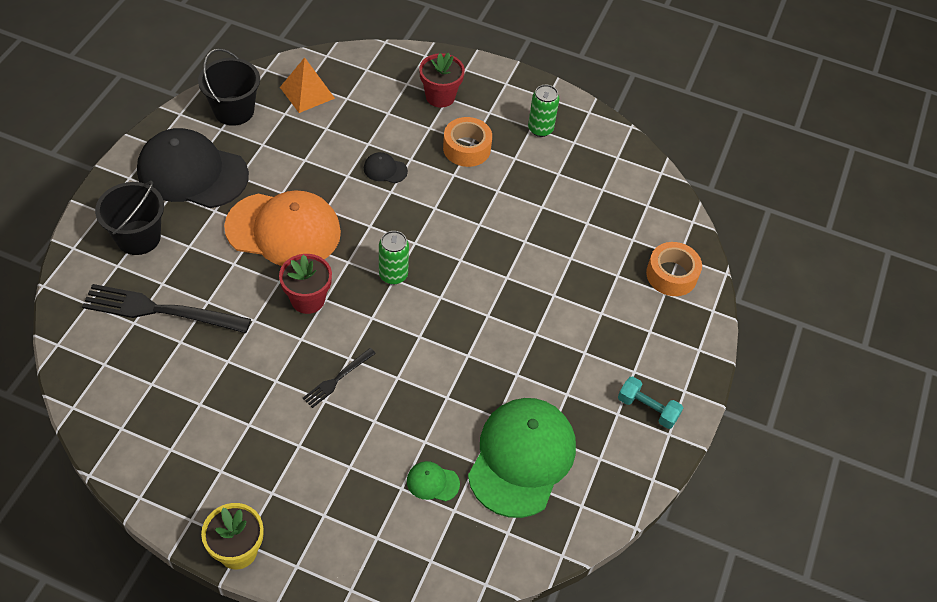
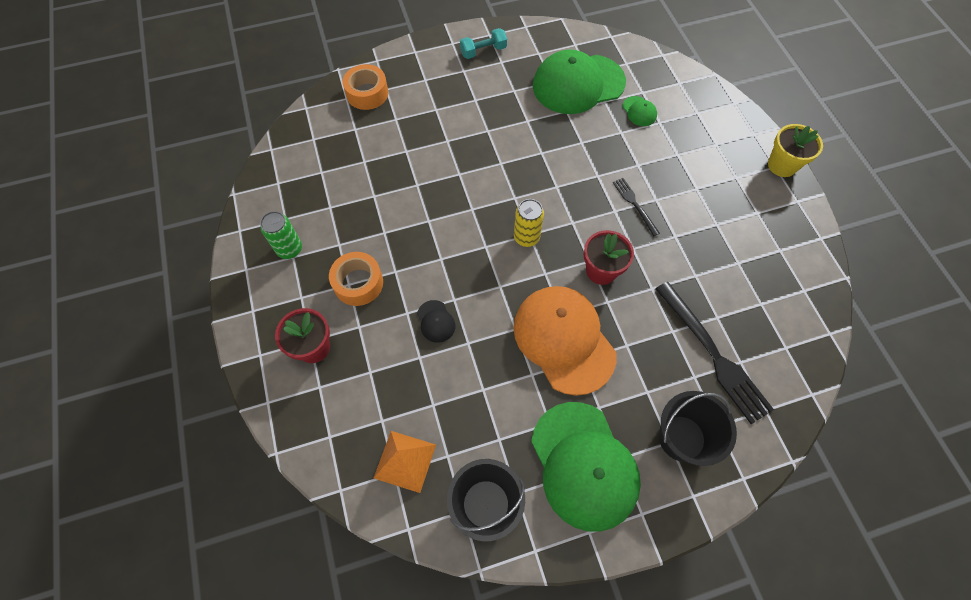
camera: 125 degrees left, 10 degrees up
(192, 173) = (584, 465): black cap -> green cap
(337, 379) = (635, 205): black fork -> black fork turned 120 degrees counterclockwise
(393, 275) = (526, 237): green can -> yellow can
(647, 409) = (483, 51): turquoise dumbbell -> turquoise dumbbell turned 75 degrees clockwise

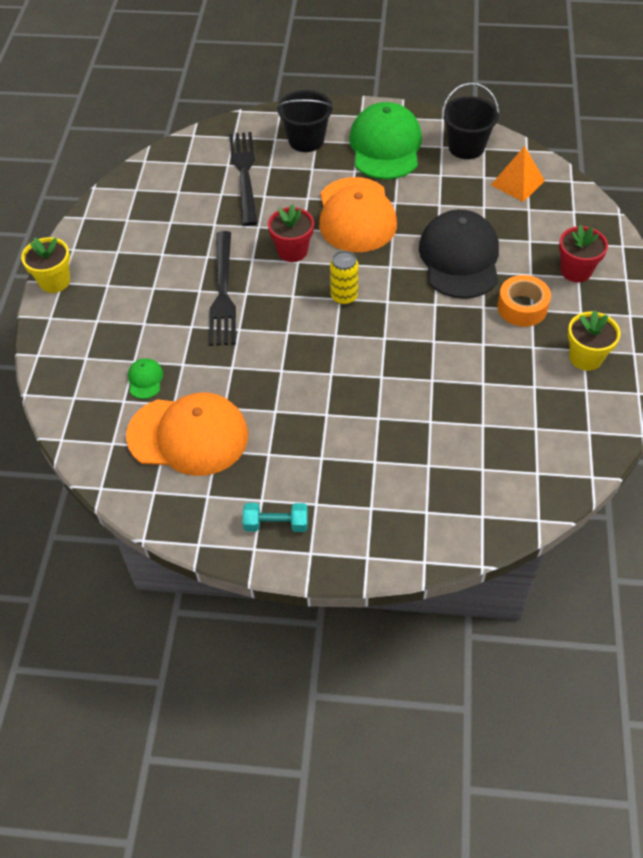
camera: 155 degrees left, 10 degrees down
(289, 249) = (585, 357): green can -> yellow flower pot
(367, 93) = (453, 513): orange tape -> none
(436, 321) = (459, 258): black cap -> black cap, size x2.48
(578, 84) = (188, 435): green cap -> orange cap
(635, 205) = (223, 292): black fork -> black fork, size x1.96

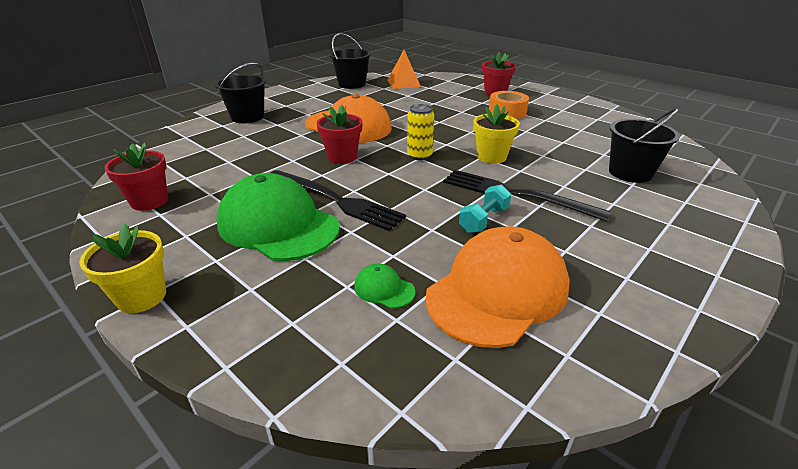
camera: 55 degrees left, 20 degrees down
(135, 202) = (149, 201): none -> red flower pot
(244, 174) = (230, 146): black fork -> black fork (515, 194)
(276, 524) = (667, 281): turquoise dumbbell -> turquoise dumbbell (484, 220)
(385, 146) = (306, 100): green cap -> green cap (278, 225)
(454, 457) = (630, 173): none -> black bucket
(459, 258) = (440, 113): black cap -> none
(585, 357) = (569, 111): yellow flower pot -> yellow flower pot (491, 157)

